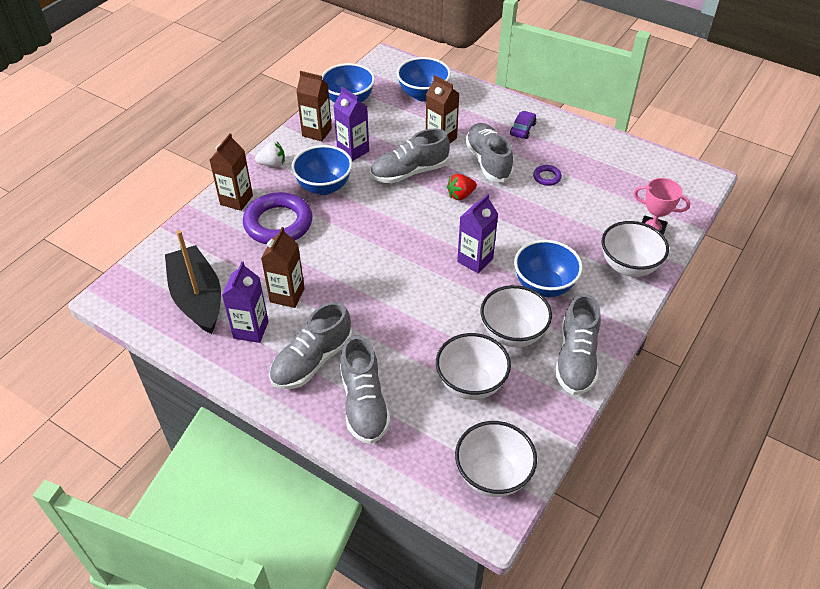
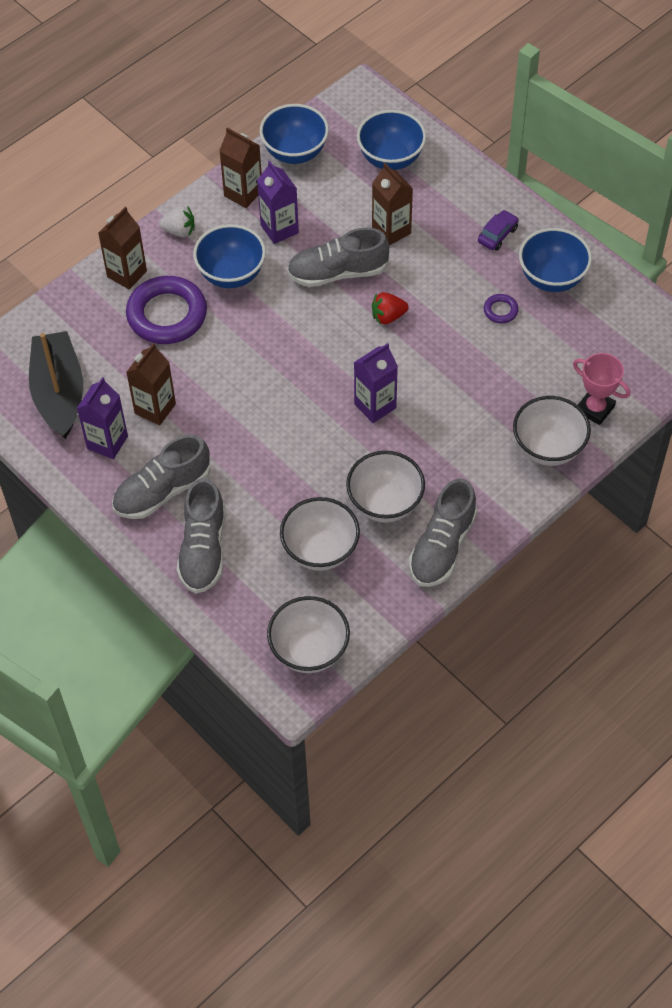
camera: 15 degrees right, 10 degrees up
(488, 161) = (437, 275): grey shoe -> none
(544, 286) = (441, 453): blue bowl -> blue bowl (552, 278)

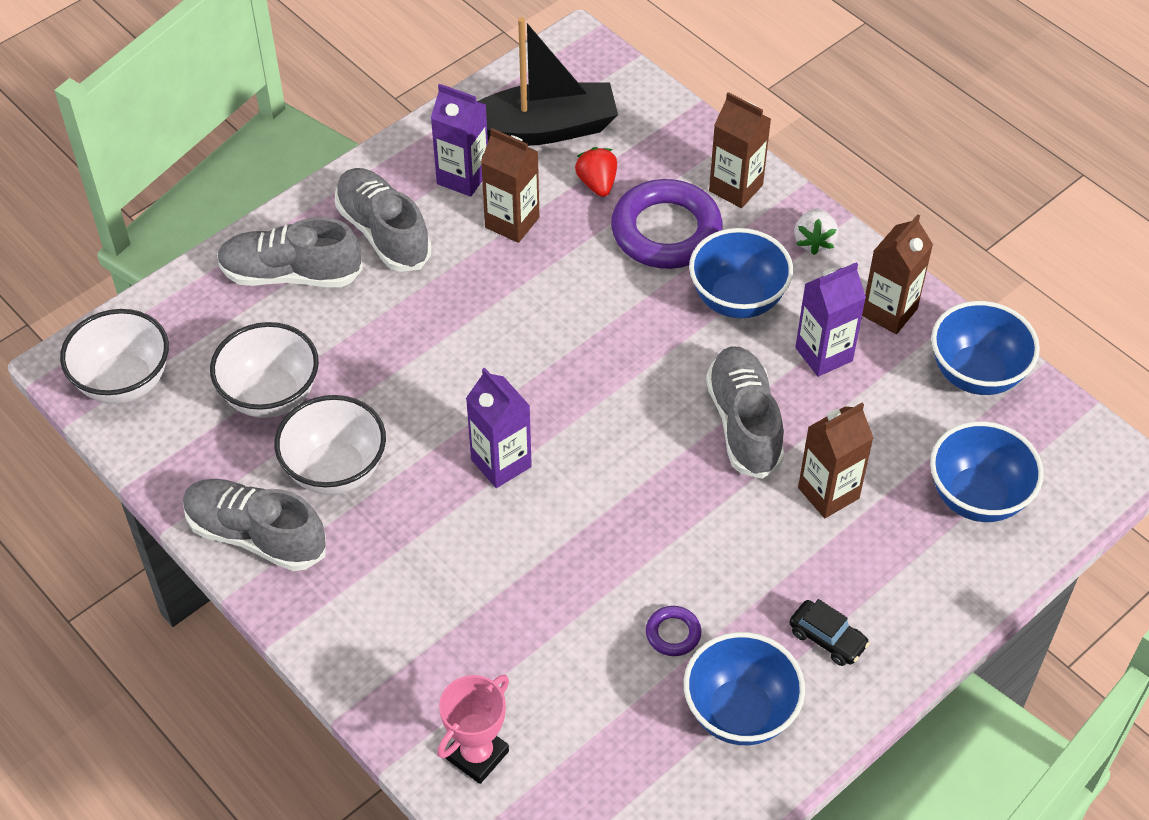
camera: 90 degrees right, 5 degrees down
(388, 316) = (662, 484): red strawberry -> red strawberry (597, 184)
(497, 235) = (827, 638): purple car -> black car
(548, 448) = (409, 682): white bowl -> none

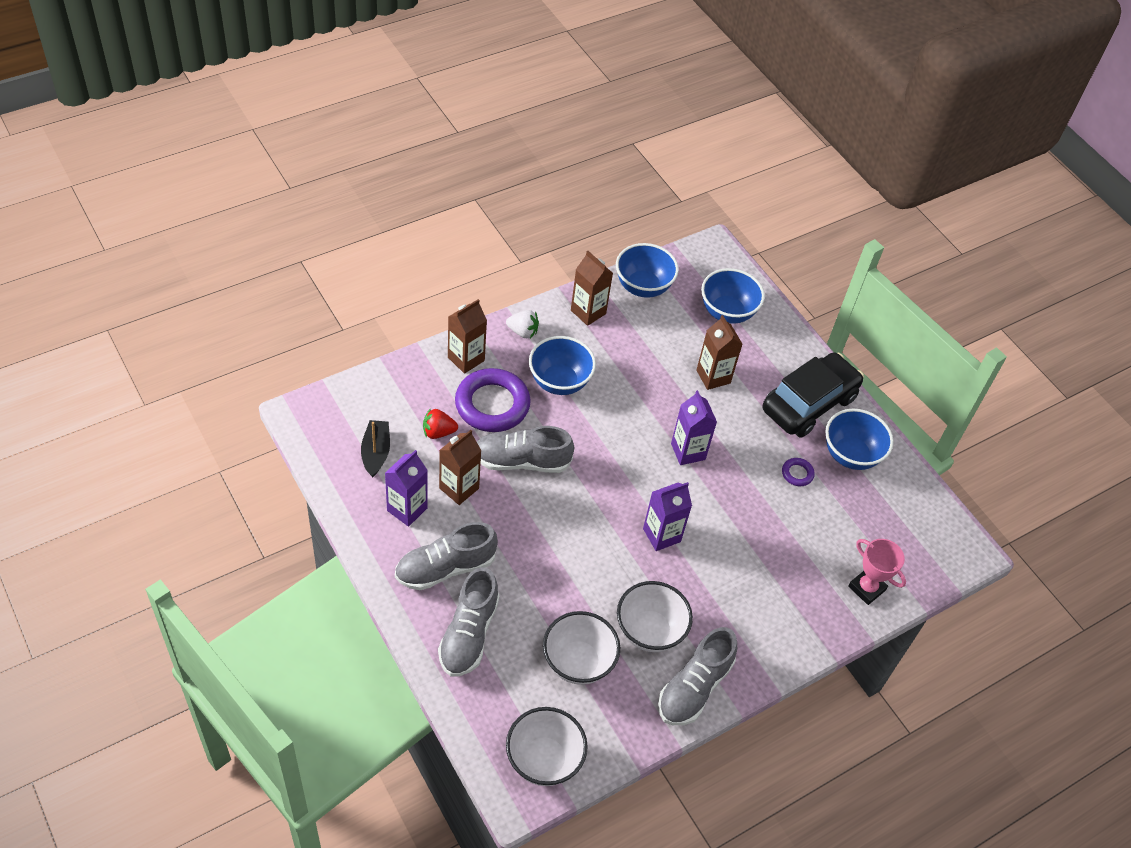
camera: 85 degrees left, 0 degrees up
(542, 129) = (376, 452): black boat -> black boat, size x0.57
(744, 423) = (656, 403): grey shoe -> grey shoe (521, 461)
(824, 354) = (612, 351): purple carton -> purple carton (688, 451)
(827, 638) = (809, 403): black car -> black car, size x2.41

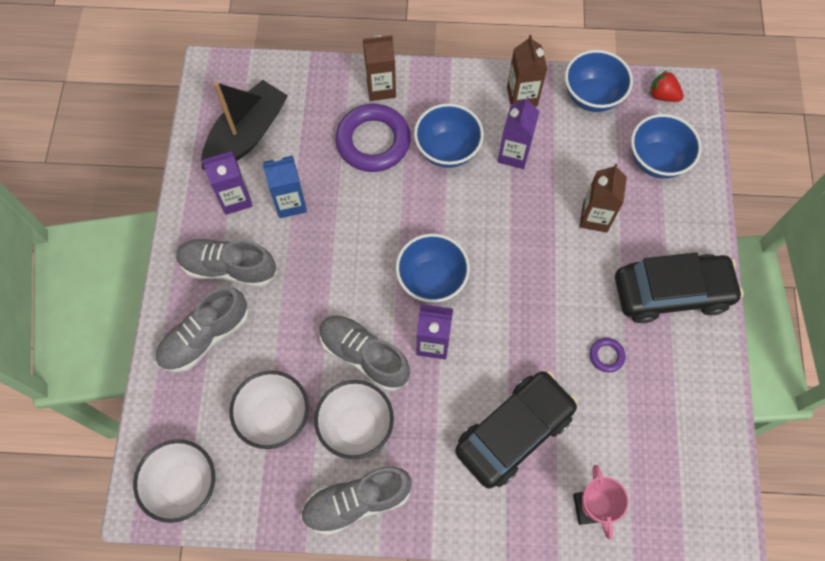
camera: 40 degrees right, 15 degrees up
(376, 452) = (246, 135): black boat -> black boat, size x1.76
(438, 432) = (310, 143): red strawberry -> red strawberry (662, 95)
(459, 488) = (290, 203): brown carton -> blue carton
(521, 461) = (360, 206): grey shoe -> grey shoe (364, 355)
(523, 332) = (449, 87): white strawberry -> none
(688, 451) = (516, 277): purple carton -> purple carton (513, 154)
(772, 566) = (514, 432): none -> black car
(850, 455) = (675, 367): blue bowl -> blue bowl (431, 280)

